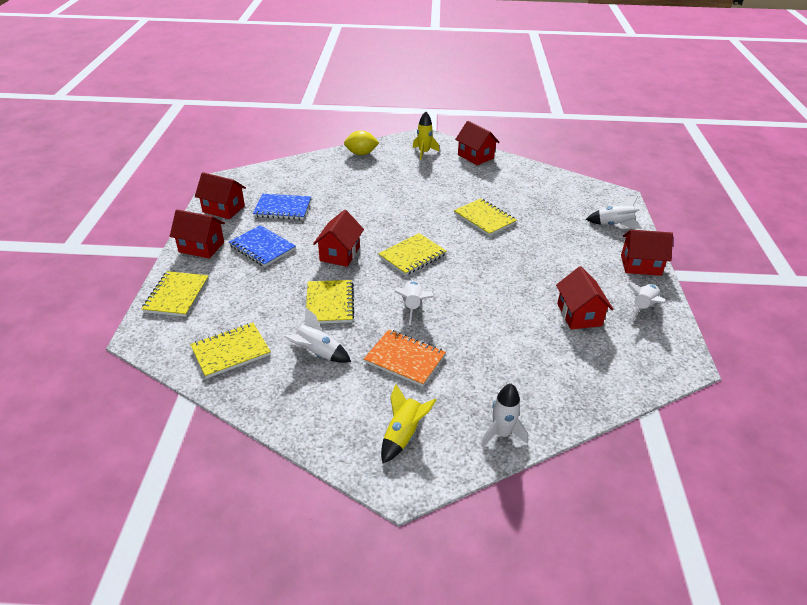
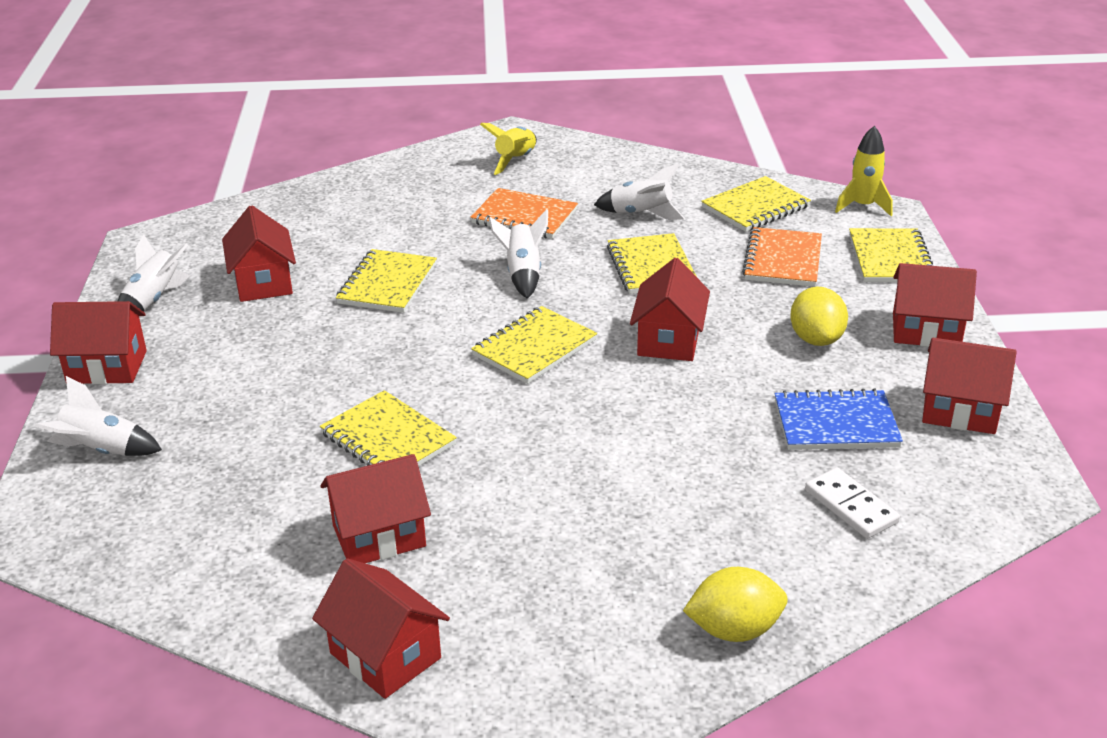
camera: 175 degrees right, 5 degrees down
(244, 301) = (782, 260): none -> orange notebook
(262, 248) = (816, 339): blue notebook -> yellow lemon
(299, 180) = (850, 506): none -> white domino
(424, 153) = (545, 656): yellow rocket -> yellow rocket (863, 206)
(483, 186) = (379, 536): none -> red house
(498, 306) = (387, 284): none -> yellow notebook
(501, 434) = (406, 168): white rocket -> none

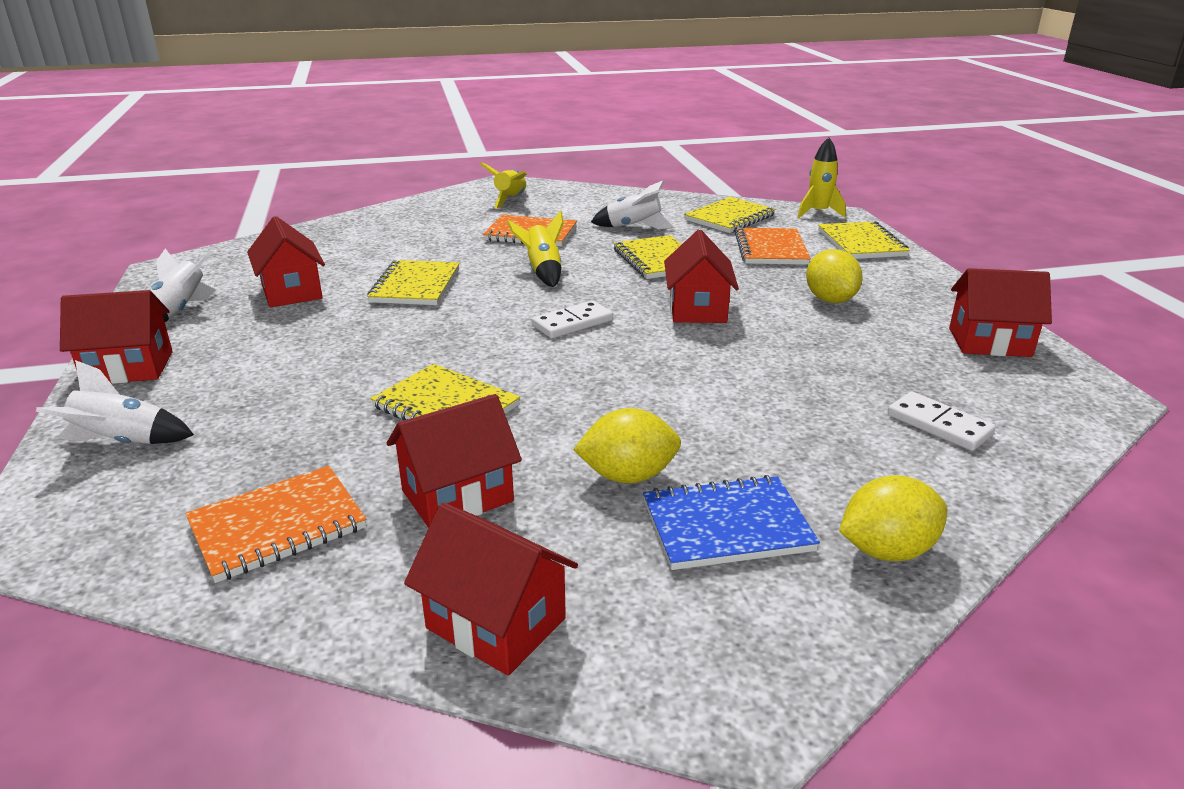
camera: 10 degrees left, 5 degrees down
(225, 549) = (278, 526): none -> orange notebook
(523, 274) = (542, 271): white rocket -> yellow rocket
(533, 531) = (628, 476): none -> yellow lemon
(534, 348) = (572, 323): yellow notebook -> white domino
(835, 424) = (884, 360): blue notebook -> blue notebook (726, 526)
(926, 331) = (921, 288): red house -> none

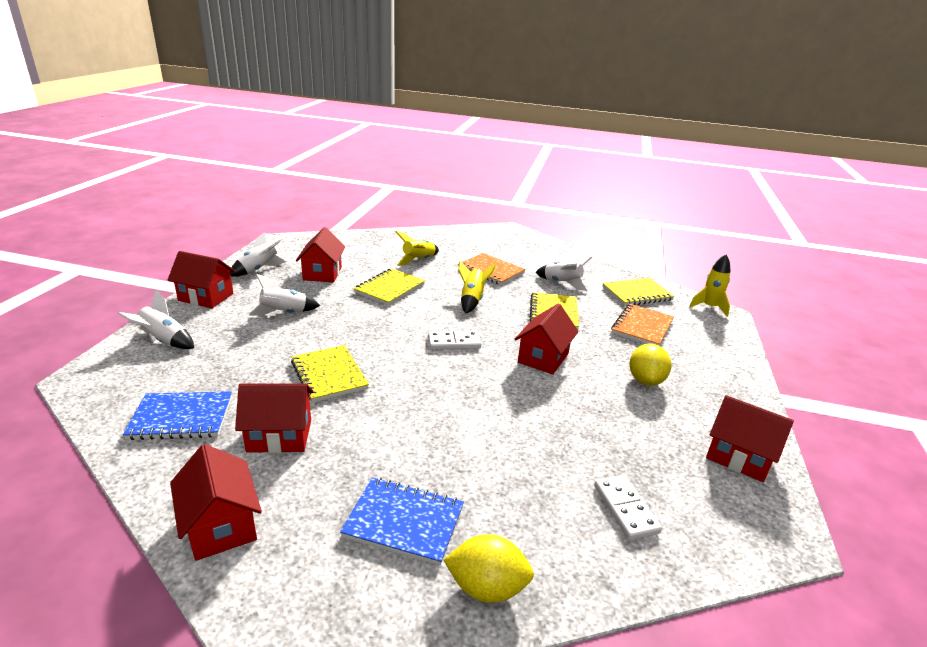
camera: 25 degrees right, 0 degrees up
(278, 526) = (181, 418): orange notebook -> blue notebook
(288, 354) = (284, 313): none -> white rocket
(510, 199) = (503, 242): yellow rocket -> yellow rocket (418, 260)
(628, 476) = (381, 461): yellow lemon -> none
(861, 243) = (718, 342): yellow notebook -> none

